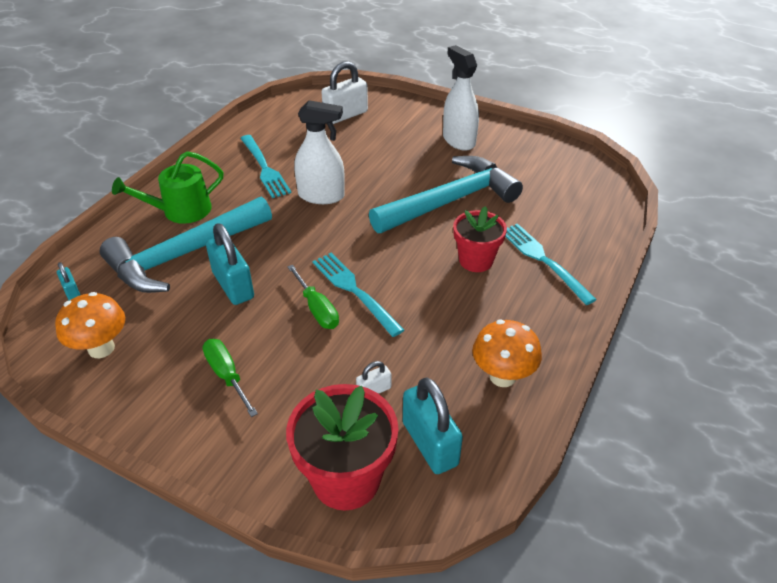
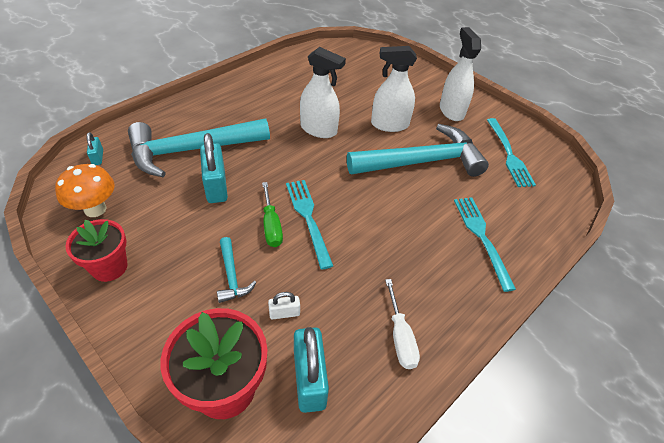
camera: 15 degrees right, 5 degrees up
(181, 211) = (207, 114): green watering can -> none
(227, 376) = (175, 262): green screwdriver -> none
(264, 168) = (285, 95): turquoise fork -> turquoise fork (509, 154)
(298, 371) = (231, 276): none -> turquoise hammer
(345, 115) = (368, 67): white padlock -> none
(398, 171) = (389, 124): none -> white spray bottle
(476, 260) = (422, 221): red flower pot -> red flower pot (109, 267)
(502, 376) = (400, 336): orange mushroom -> white screwdriver

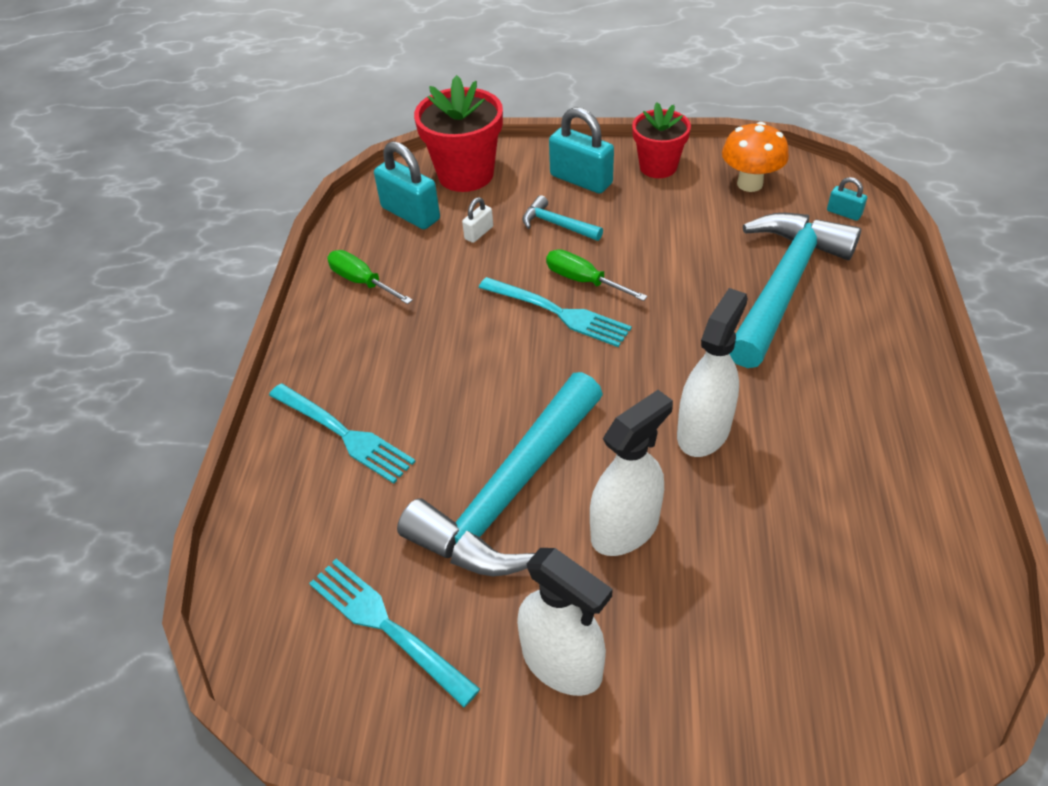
camera: 145 degrees right, 0 degrees up
(216, 186) = (693, 273): turquoise padlock -> turquoise padlock (581, 180)
(318, 129) = (703, 431): white spray bottle -> white spray bottle turned 135 degrees clockwise
(400, 336) = (362, 282): white screwdriver -> green screwdriver

